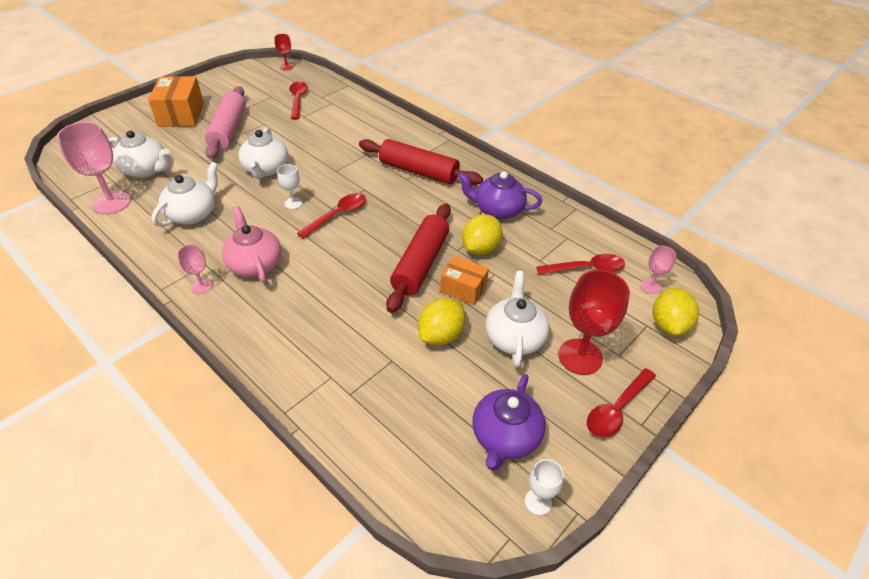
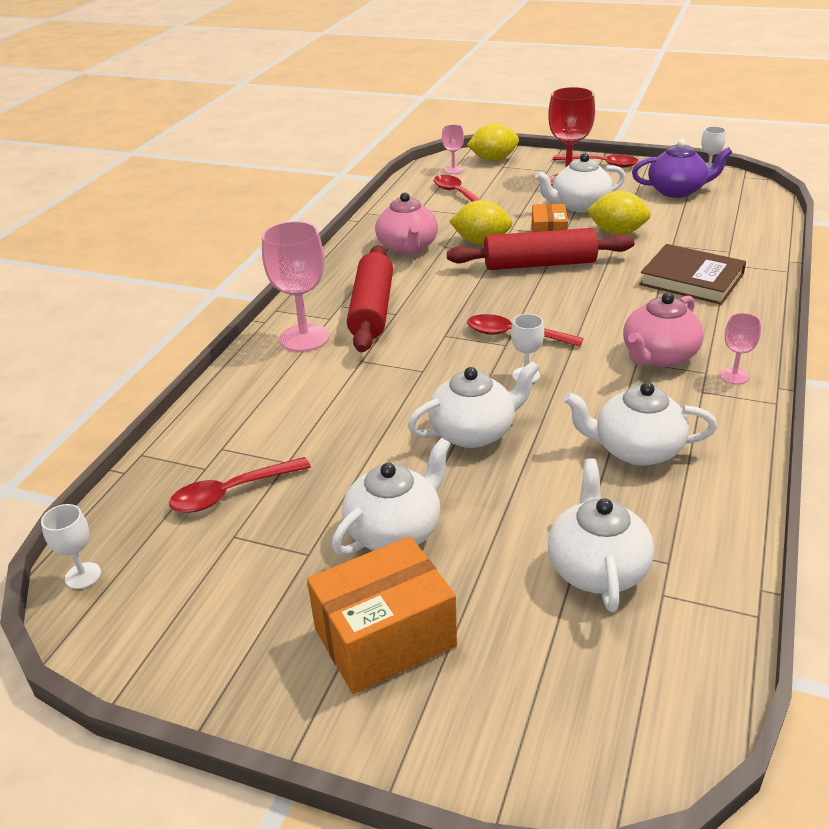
camera: 110 degrees left, 10 degrees down
(112, 203) = (708, 552): pink goblet -> pink goblet (304, 338)
(228, 130) = (395, 530): pink rolling pin -> white teapot
(286, 67) = (83, 576): red goblet -> white goblet
(327, 337) = (691, 279): none -> brown book
(497, 210) = (408, 248): purple teapot -> pink teapot

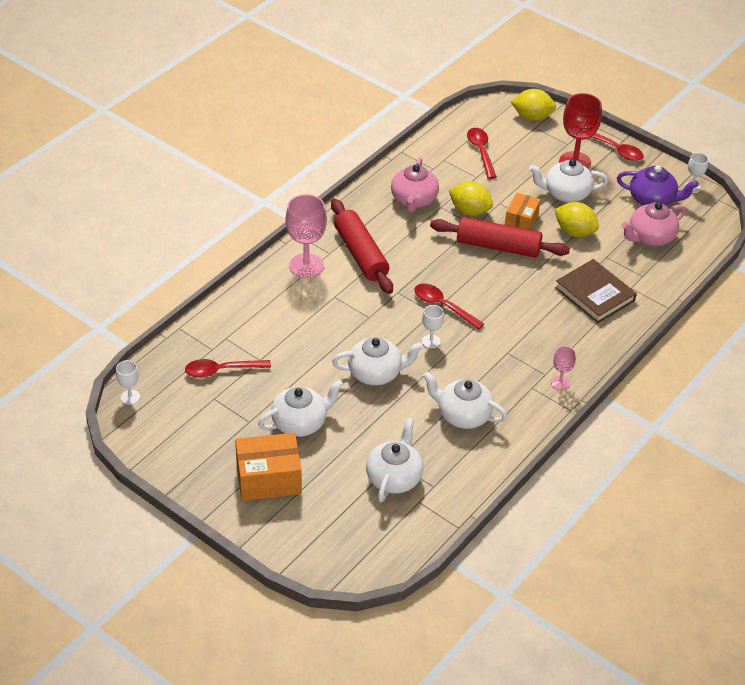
camera: 15 degrees right, 10 degrees up
(371, 310) = (360, 254): red rolling pin -> red rolling pin turned 45 degrees counterclockwise
(453, 170) = (493, 120): pink goblet -> none
(658, 356) = (524, 353): pink teapot -> pink teapot (650, 237)

